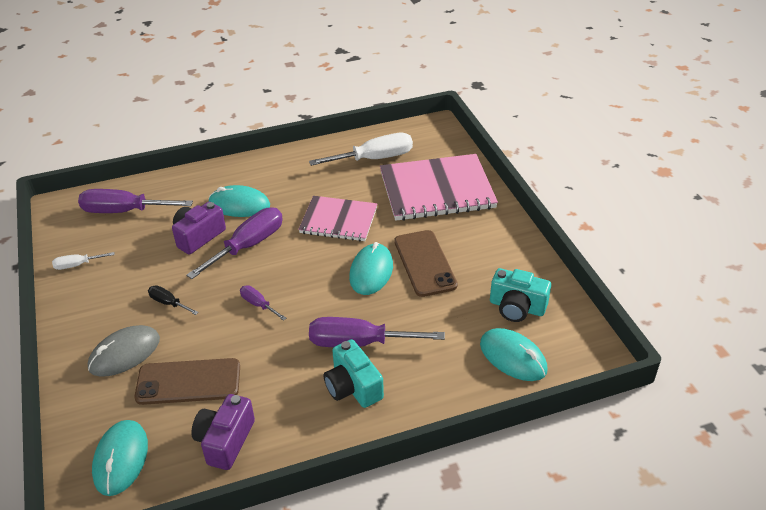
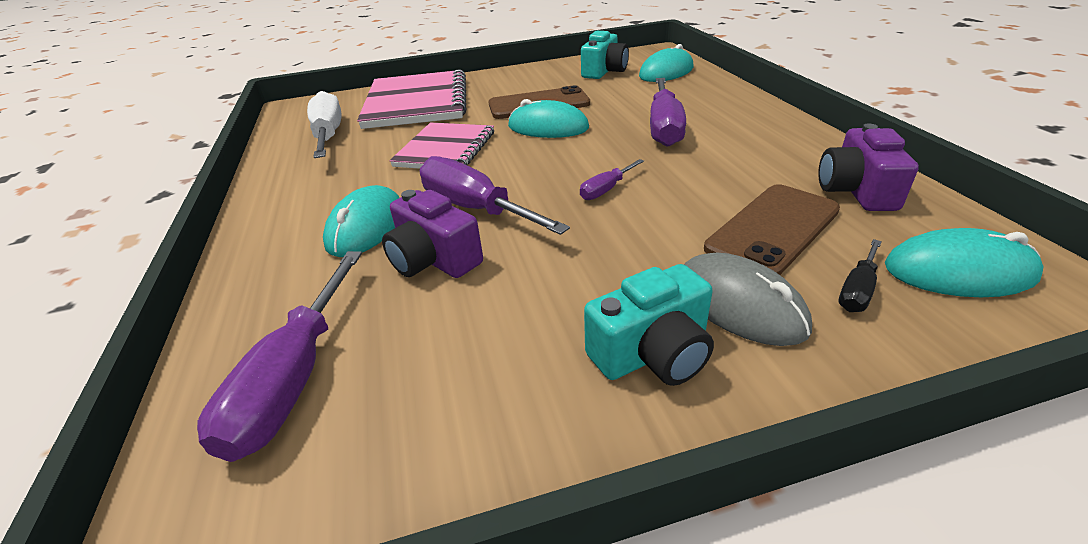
camera: 85 degrees left, 5 degrees down
(77, 265) = (472, 436): white screwdriver -> none
(168, 303) = (605, 270): black screwdriver -> black screwdriver (857, 290)
(188, 382) = (772, 229): brown phone -> brown phone turned 45 degrees clockwise
(225, 441) = (856, 191): purple camera -> purple camera turned 75 degrees clockwise
(353, 387) = (730, 127): turquoise camera -> turquoise camera (652, 353)

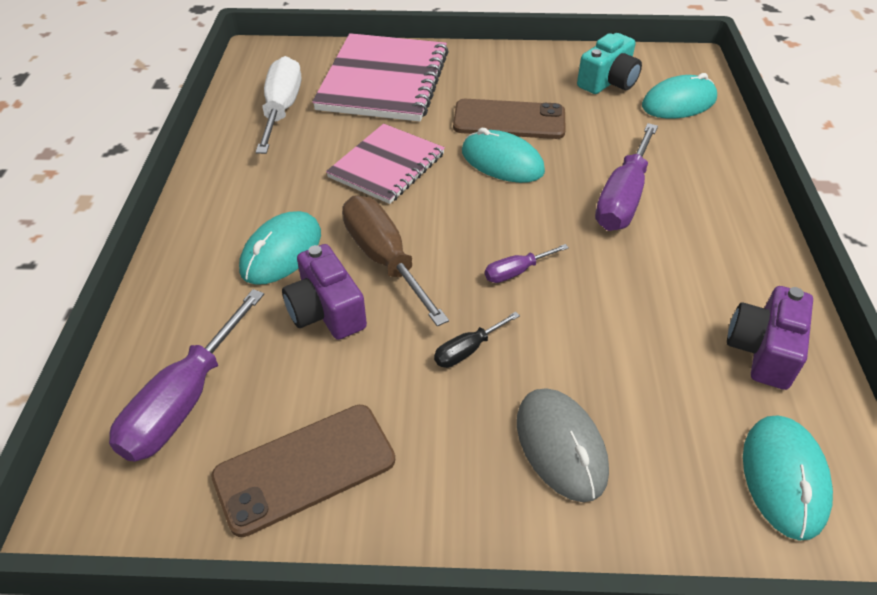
camera: 15 degrees right, 10 degrees up
(475, 209) = (384, 259): purple screwdriver -> brown screwdriver
(652, 353) = (461, 469): turquoise camera -> none
(772, 229) = (645, 373): brown phone -> brown phone (305, 468)
(857, 290) = (674, 466): black screwdriver -> black screwdriver (467, 350)
(958, 271) = (784, 477): turquoise mouse -> turquoise mouse turned 75 degrees clockwise

